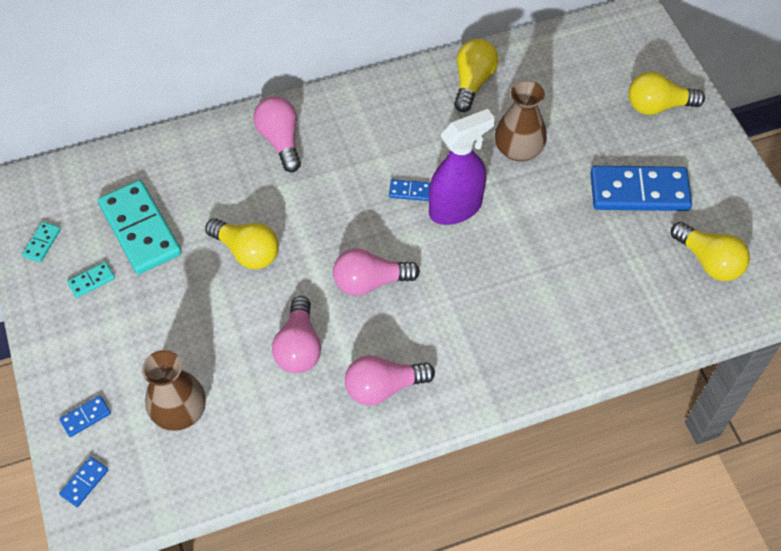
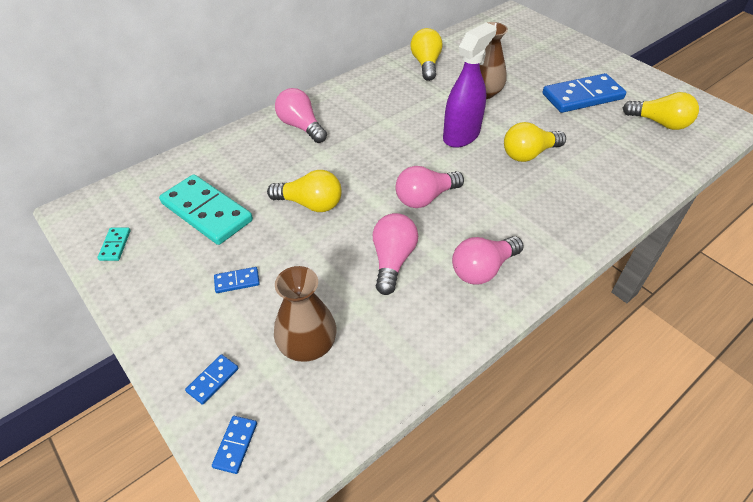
camera: 20 degrees left, 10 degrees down
(91, 281) = (175, 262): turquoise domino -> none
(299, 347) = (392, 260): pink light bulb -> pink light bulb turned 150 degrees counterclockwise
(410, 191) = (420, 134): blue domino -> blue domino (237, 281)
(657, 106) = (558, 51): yellow light bulb -> yellow light bulb (528, 154)

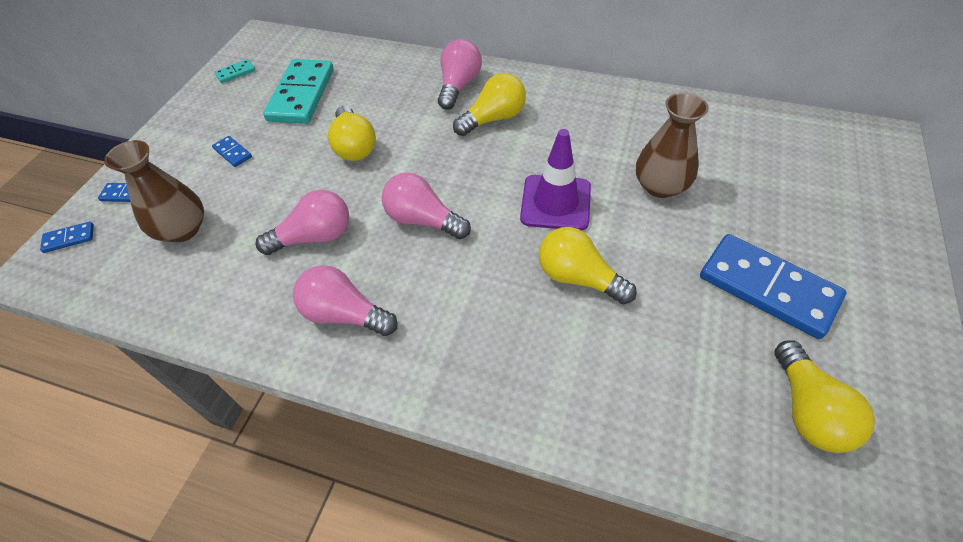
camera: 60 degrees right, 5 degrees up
(426, 64) = (661, 116): yellow light bulb -> yellow light bulb (493, 119)
(461, 135) = (555, 203): purple spray bottle -> purple traffic cone

